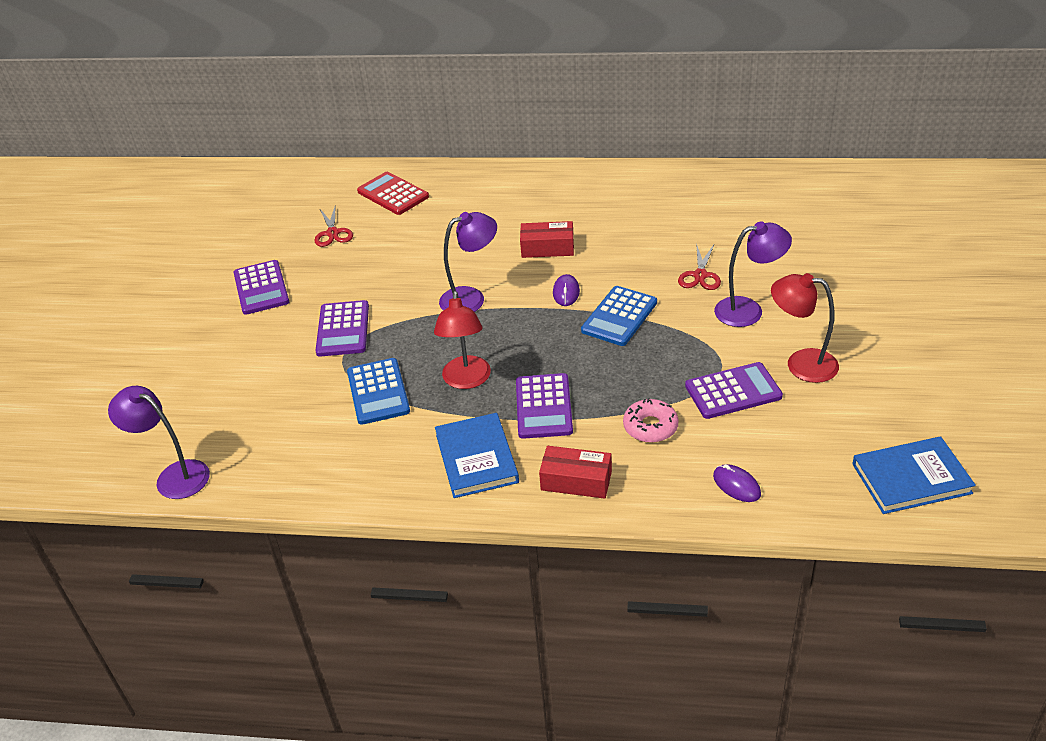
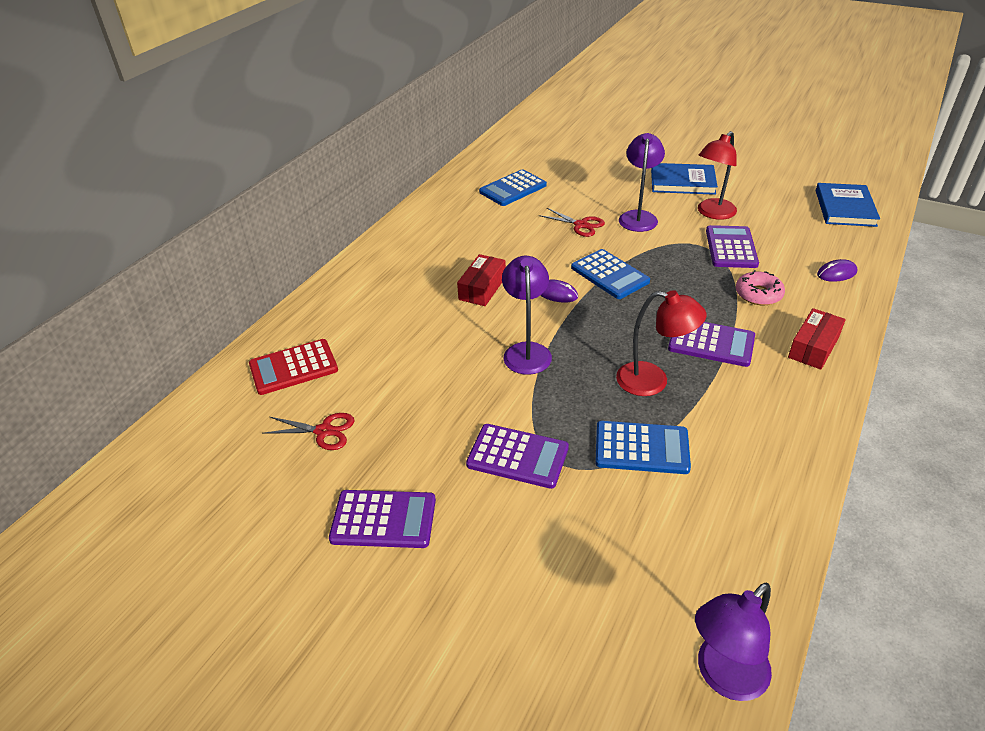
camera: 70 degrees left, 0 degrees up
(476, 458) = (768, 399): blue book -> blue book (682, 182)
(739, 213) = (513, 189): none -> blue calculator

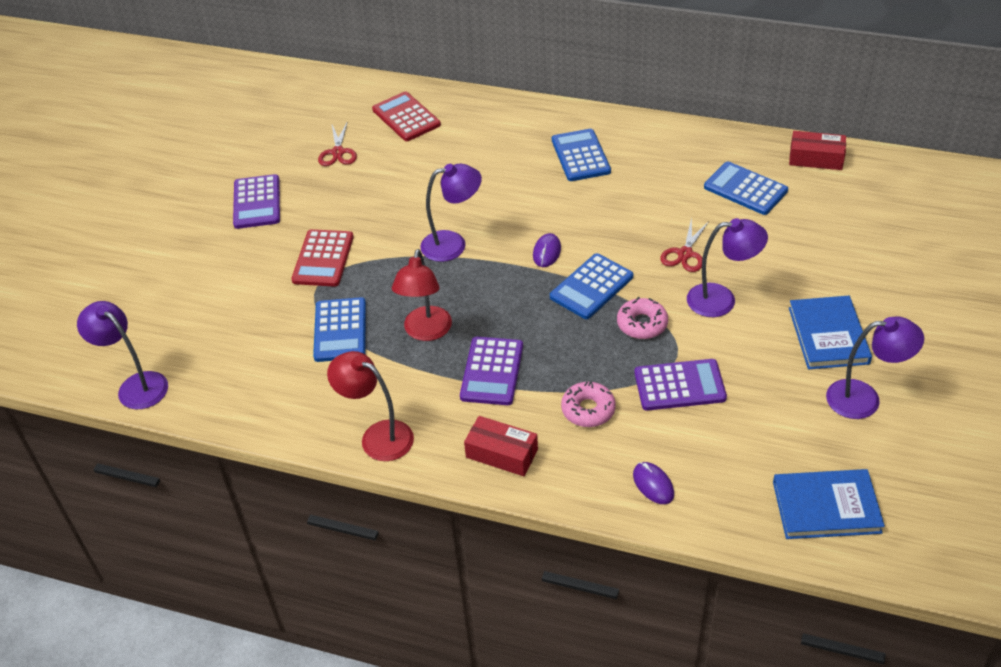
camera: 80 degrees right, 5 degrees up
(429, 259) = (581, 156): none -> blue calculator
(482, 288) = (542, 200): red box -> red box (816, 158)
(517, 456) = (323, 259): purple calculator -> red calculator
(660, 255) = (642, 324): none -> pink donut
(712, 213) = (756, 367): red lamp -> red lamp (378, 436)
(744, 179) = (864, 399): none -> purple lamp

